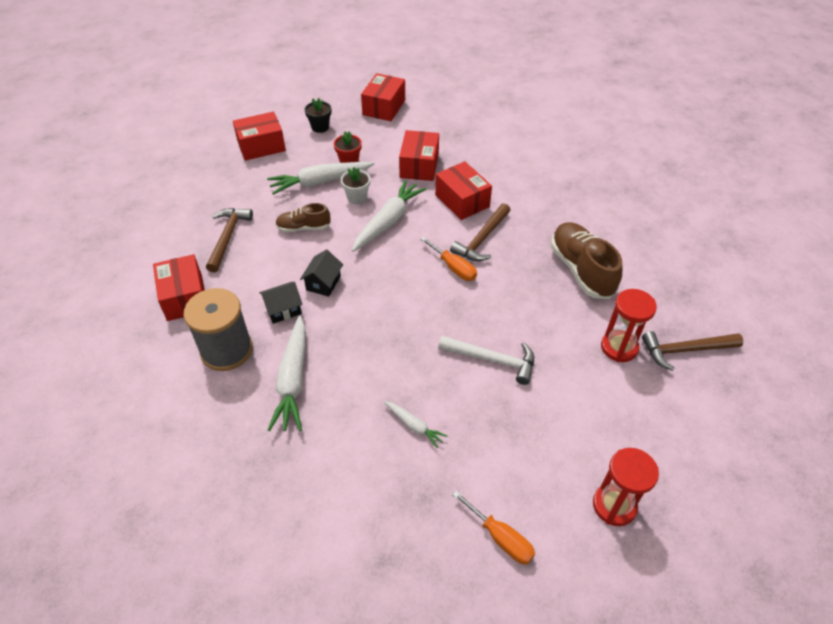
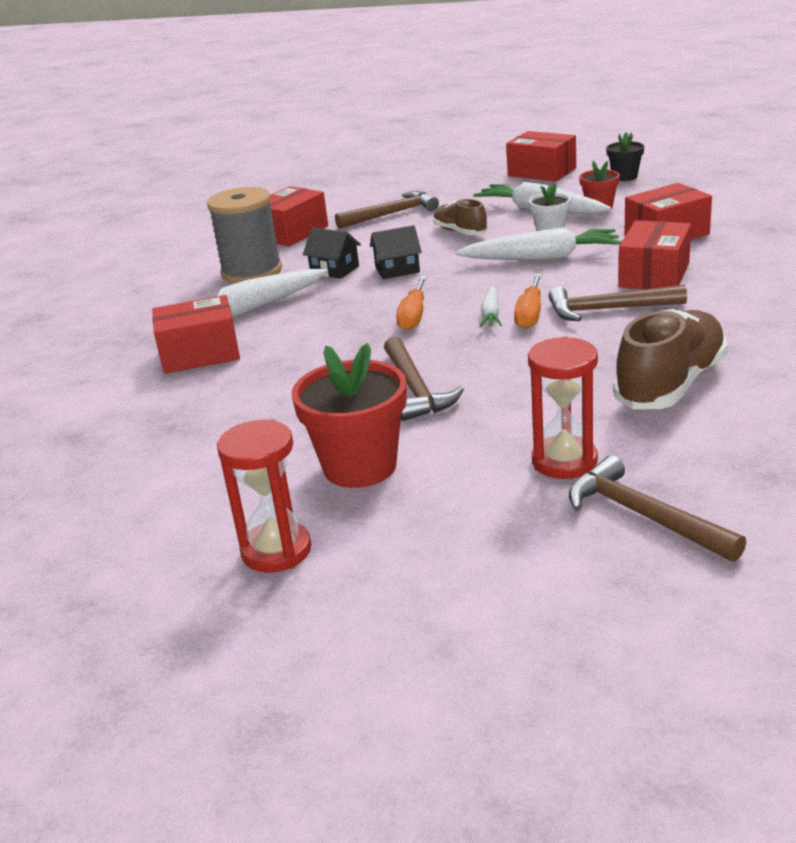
camera: 60 degrees right, 20 degrees down
(384, 107) = (727, 183): red box -> red box (200, 354)
(414, 426) = (260, 385): white carrot -> white carrot (491, 314)
(492, 360) = (415, 389): white hammer -> brown hammer
(500, 538) = (156, 489): orange screwdriver -> orange screwdriver (413, 316)
(557, 427) = (360, 467): none -> red flower pot

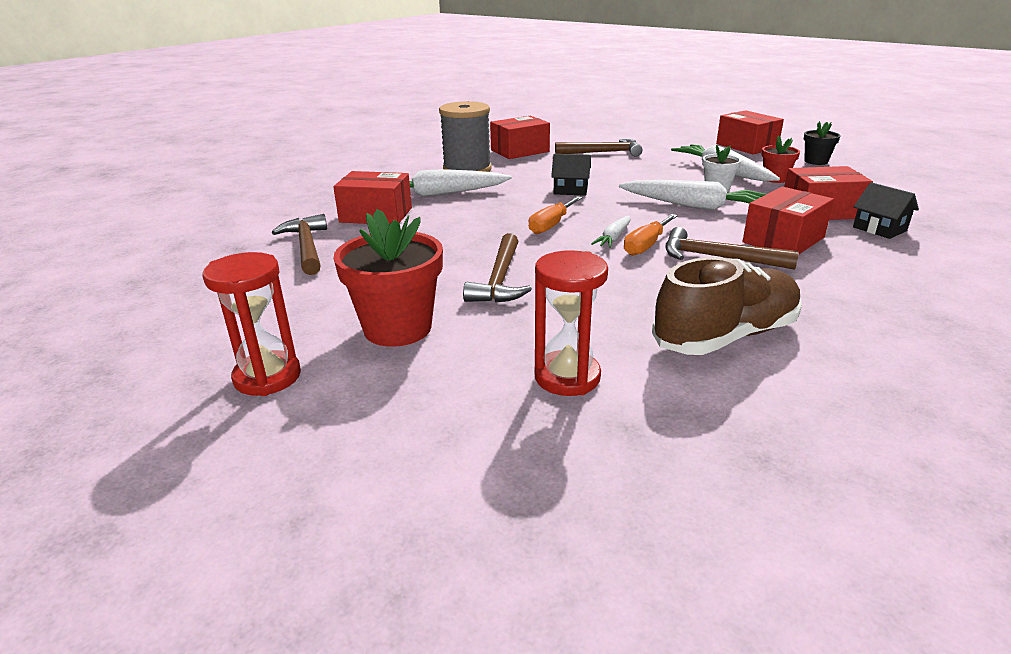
camera: 20 degrees right, 0 degrees up
(334, 270) = (525, 181): black house -> black house (879, 229)
(460, 232) = (643, 174): brown shoe -> none
(644, 516) = (596, 456): brown hammer -> brown hammer (307, 247)

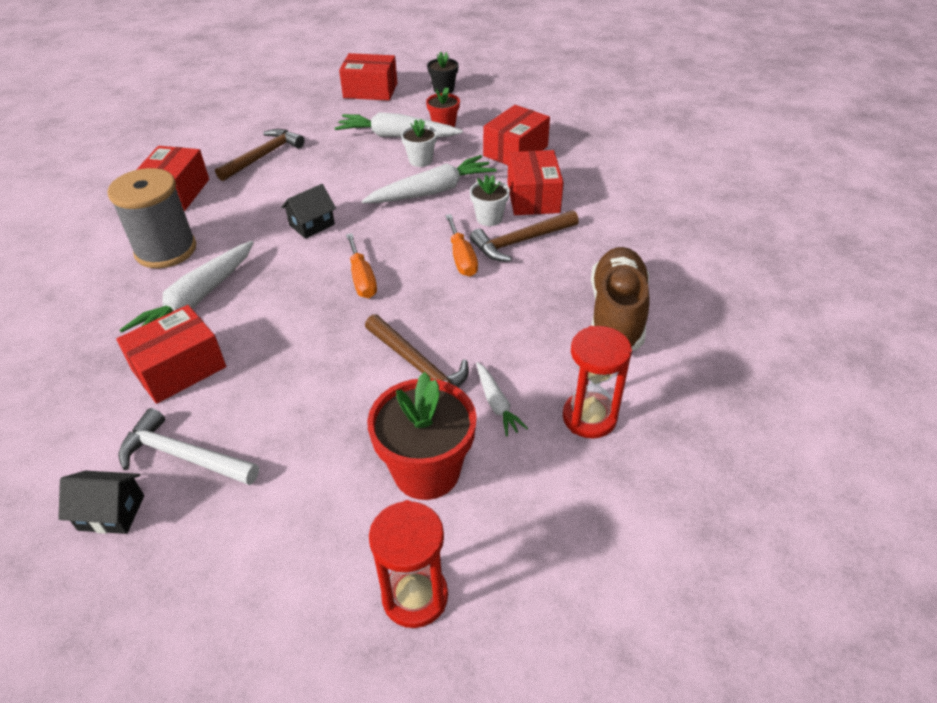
camera: 50 degrees left, 15 degrees up
(307, 247) = (183, 456): brown hammer -> white hammer
(613, 238) = (429, 264): white carrot -> white carrot (496, 404)
(715, 235) = (489, 218): none -> white flower pot
(879, 229) = (568, 153): black house -> black house (111, 513)

